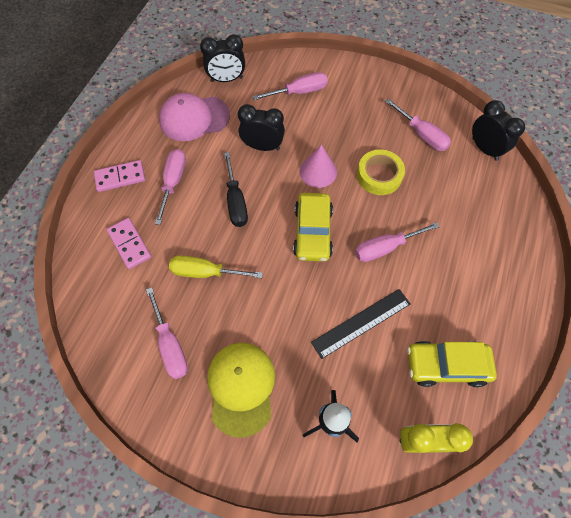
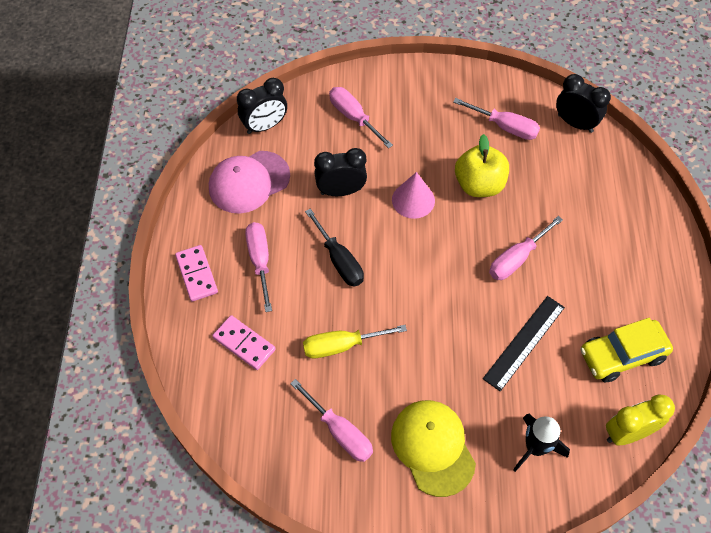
camera: 20 degrees left, 5 degrees down
(120, 177) = (196, 274): pink domino -> pink domino turned 75 degrees counterclockwise
(299, 92) = (354, 117): pink screwdriver -> pink screwdriver turned 90 degrees counterclockwise
(312, 232) = (435, 267): yellow car -> none
(379, 175) = (479, 185): yellow tape -> yellow apple

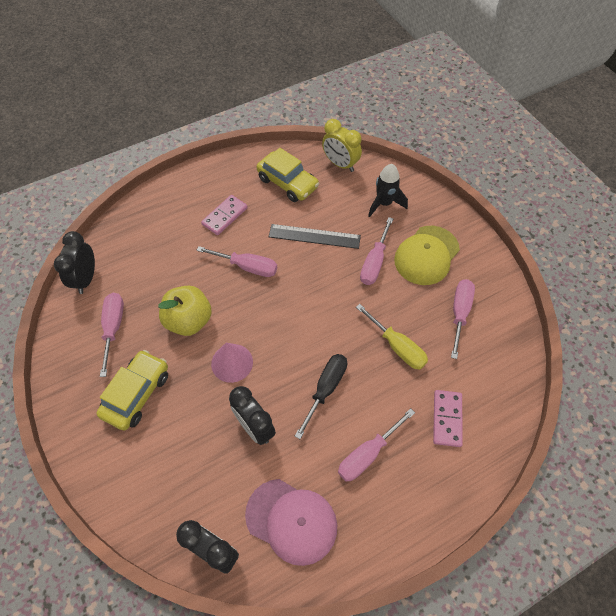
camera: 120 degrees left, 0 degrees up
(196, 274) = (416, 503): pink domino -> pink domino (225, 216)
(354, 117) = (160, 464): pink screwdriver -> pink screwdriver (374, 262)
(426, 122) = (137, 394): none -> yellow car

